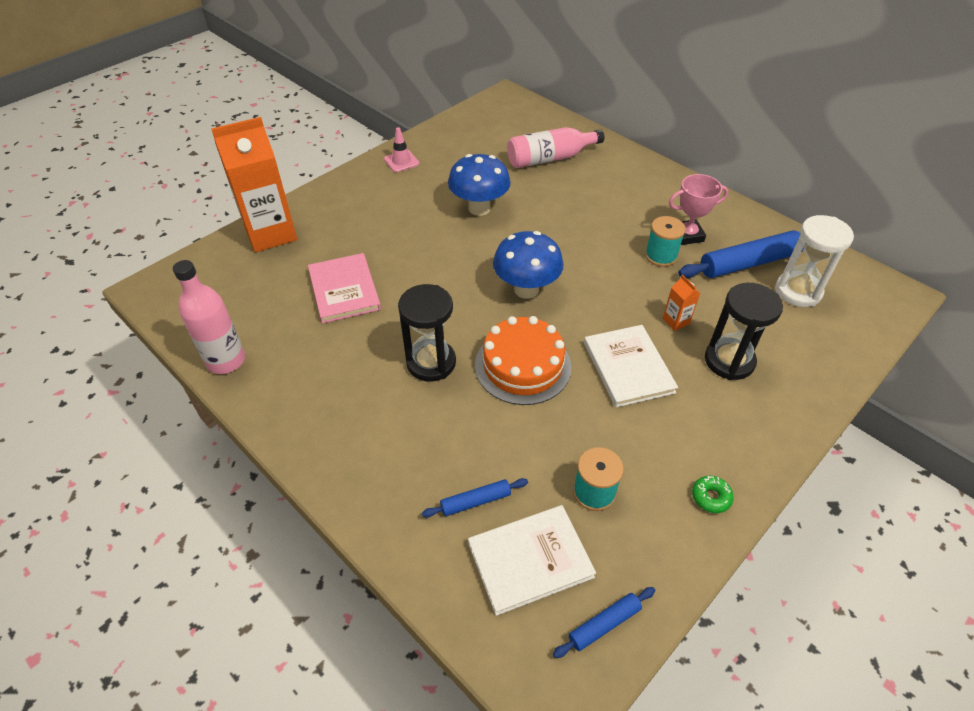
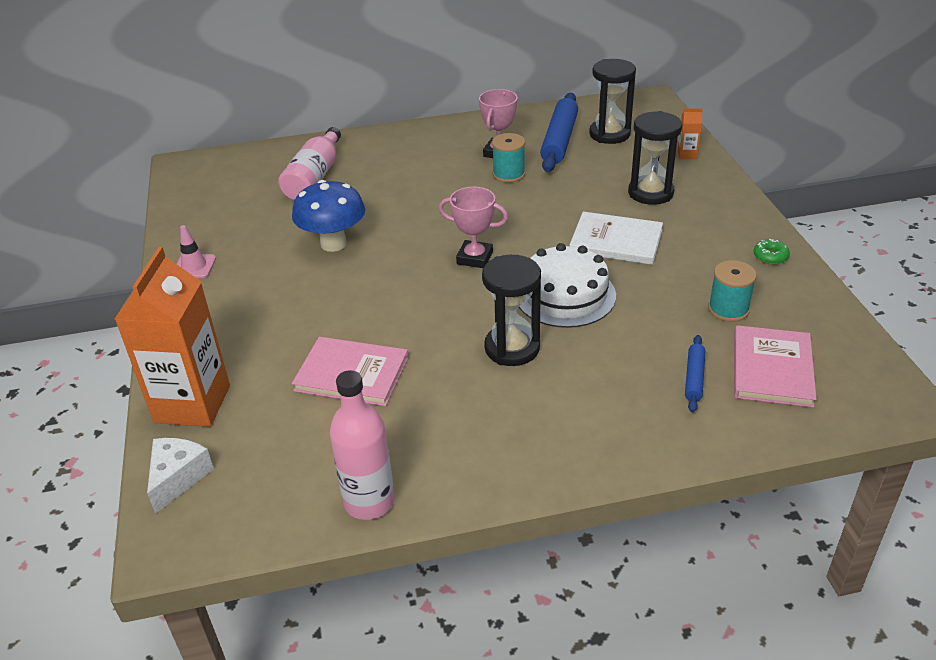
camera: 55 degrees left, 10 degrees down
(204, 263) = (178, 478): none -> white cheese
(523, 365) = (565, 295): orange cake -> white cake
(526, 289) = (474, 258): blue mushroom -> pink trophy
(530, 560) = (772, 369): white book -> pink book
(604, 624) = (850, 353): blue rolling pin -> none
(676, 321) = (588, 198): orange carton -> orange carton (687, 155)
(798, 291) = (609, 134): white hourglass -> black hourglass

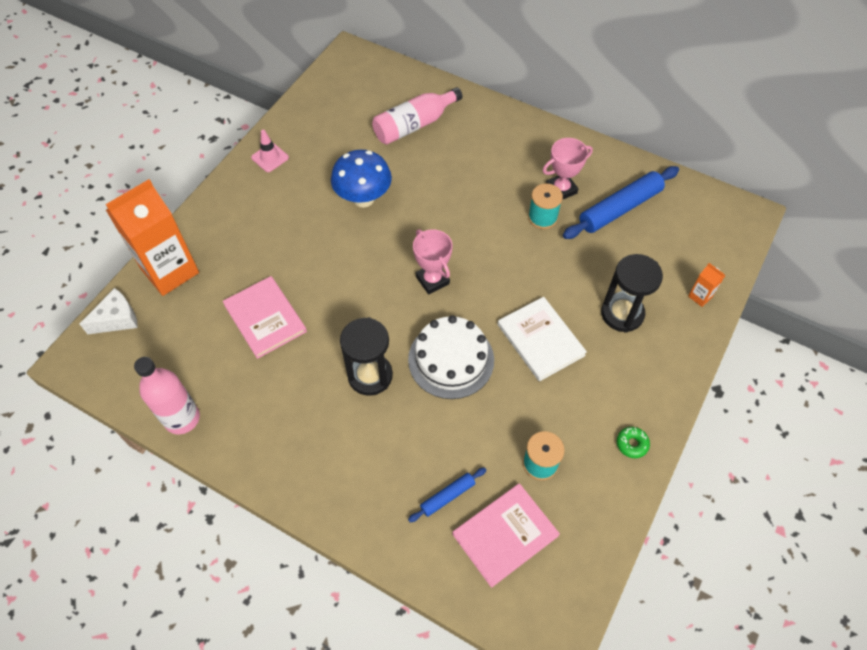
camera: 40 degrees right, 20 degrees up
(609, 134) = (666, 230): black hourglass -> none

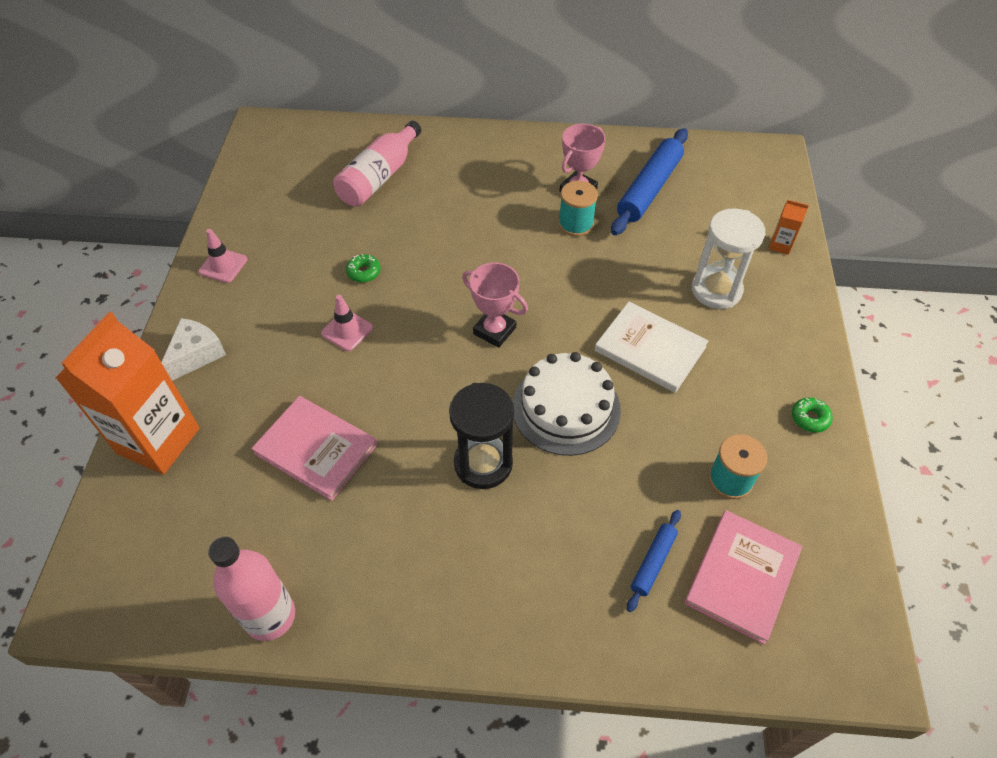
camera: 25 degrees left, 5 degrees down
(117, 319) = (113, 528): white cheese -> white cheese (196, 355)
(329, 239) = (347, 330): none -> pink traffic cone
(363, 198) = (364, 272): blue mushroom -> green donut
(622, 314) = (716, 290): black hourglass -> white hourglass

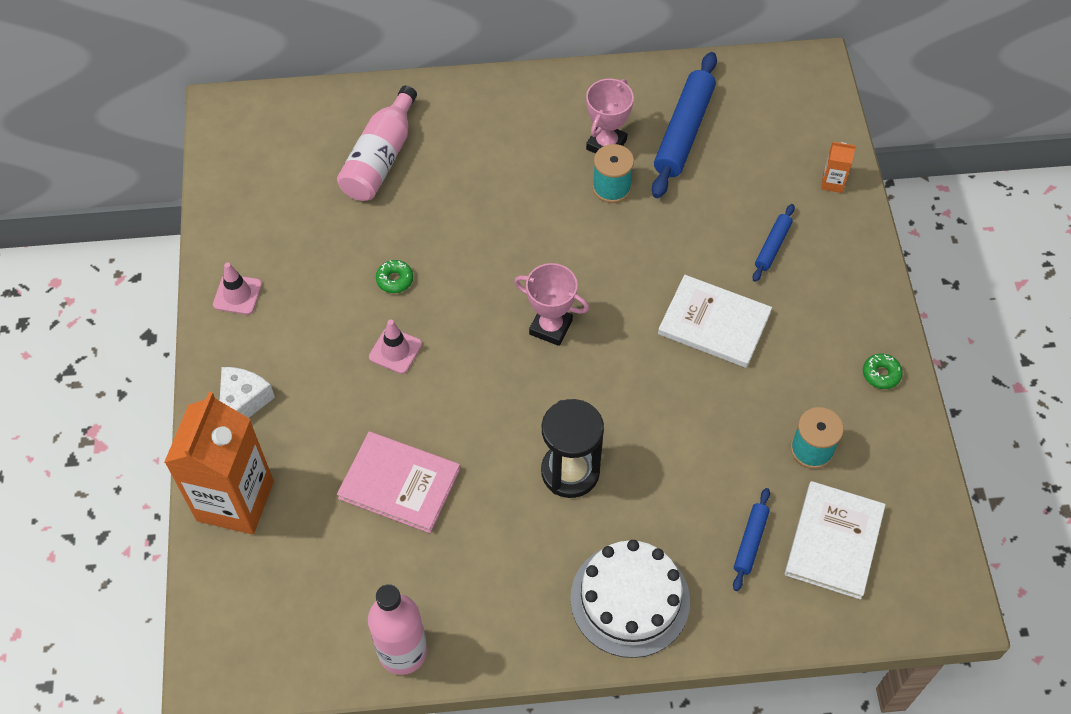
camera: 10 degrees left, 5 degrees up
(566, 408) = (640, 401): white cake -> white cake (630, 599)
(716, 290) = (772, 246): white hourglass -> blue rolling pin
(742, 576) = (834, 541): pink book -> white book

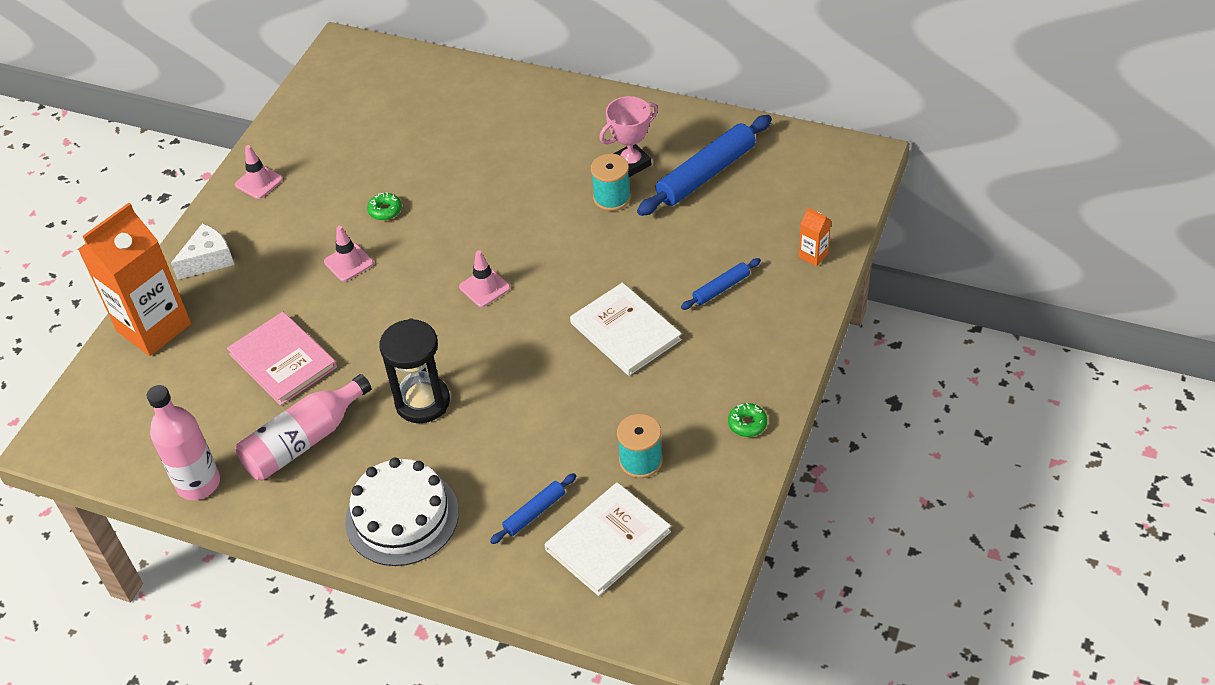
camera: 30 degrees right, 10 degrees down
(380, 158) = (437, 118): pink bottle -> pink bottle (304, 440)
(550, 327) = (484, 287): pink trophy -> pink traffic cone

